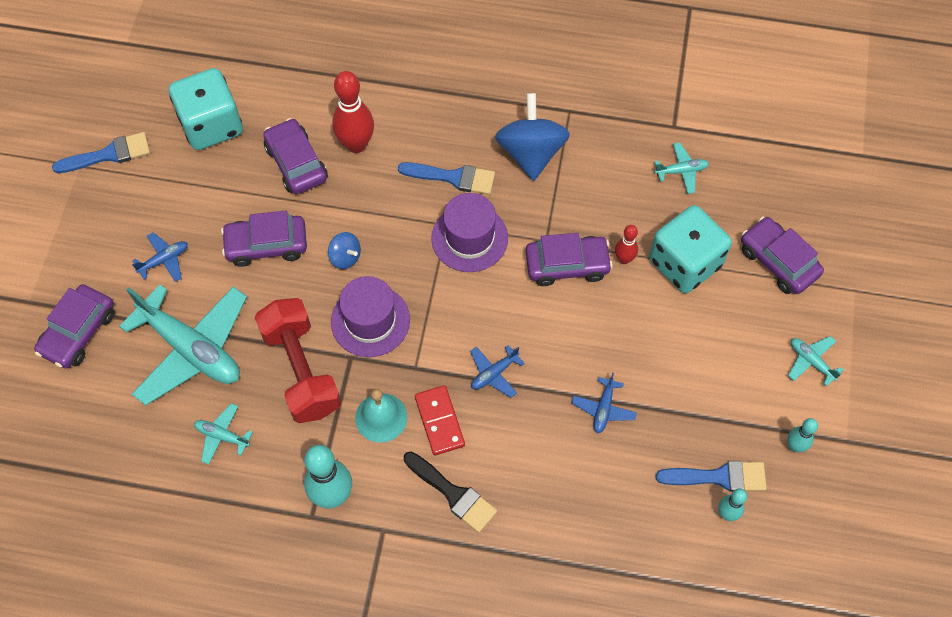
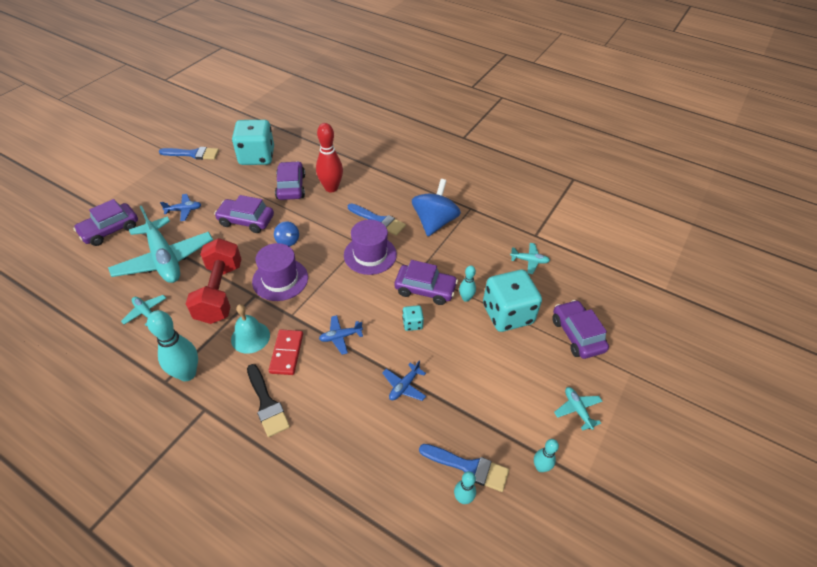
camera: 20 degrees right, 15 degrees down
(574, 321) = (412, 323): none -> turquoise dice
(624, 259) = (466, 298): red bowling pin -> turquoise bowling pin

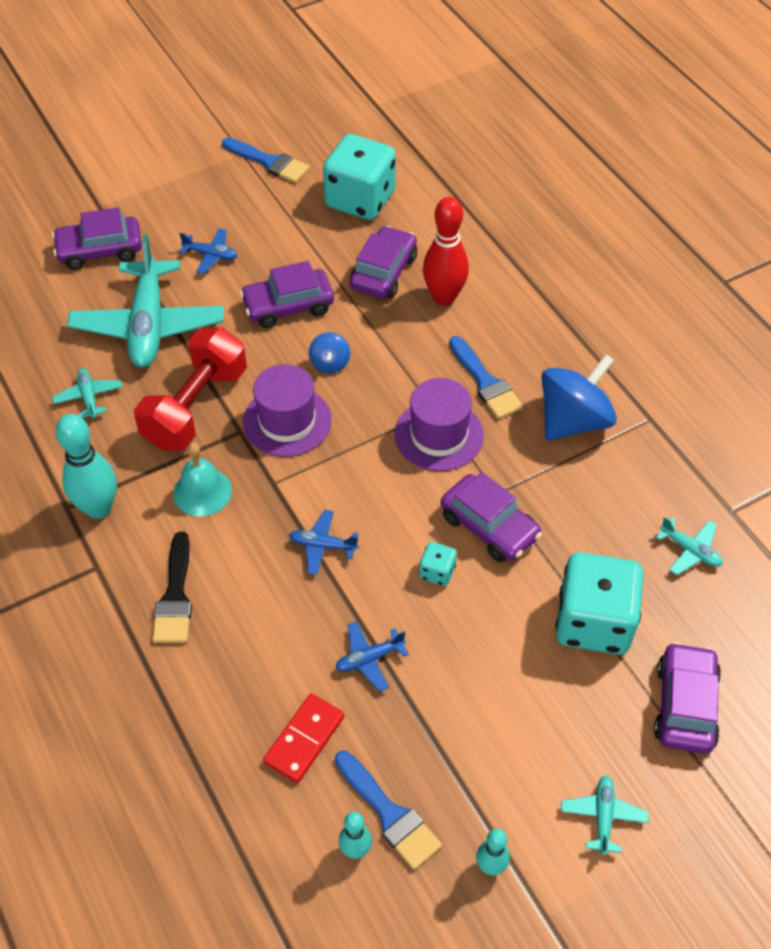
camera: 30 degrees right, 5 degrees up
(246, 221) = (288, 306): purple car -> purple car turned 60 degrees counterclockwise
(286, 353) = (237, 537): red domino -> red domino (304, 739)
(466, 298) = (543, 568): turquoise bowling pin -> none

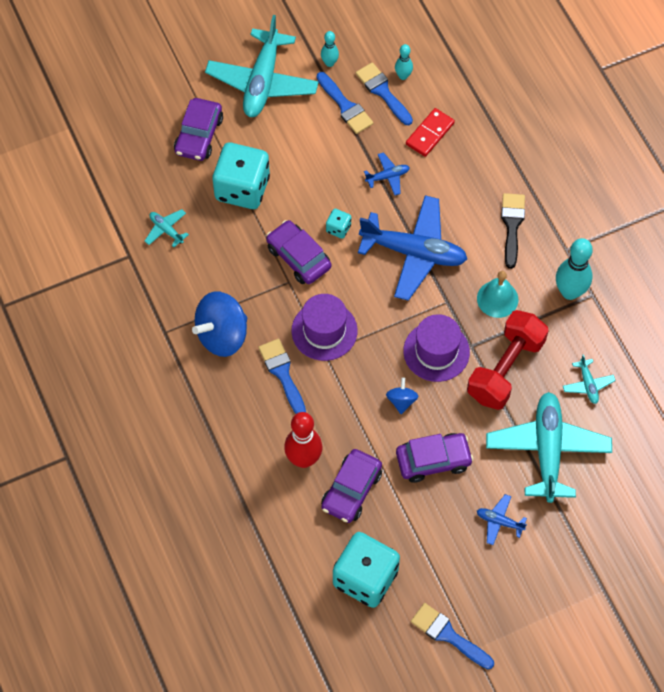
camera: 175 degrees left, 10 degrees up
(100, 250) = (596, 535): purple car -> none
(323, 546) = (413, 252): blue plane -> blue plane, size x2.31
(451, 779) = (345, 106): none -> blue brush
(603, 816) = (262, 82): turquoise plane -> turquoise plane, size x2.31

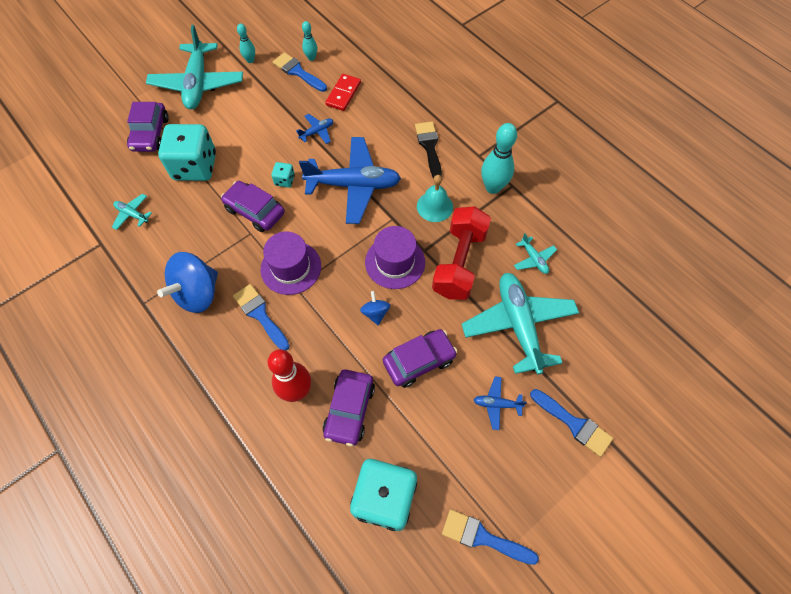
camera: 15 degrees left, 0 degrees up
(345, 106) = (270, 88): blue brush -> blue brush (574, 424)

